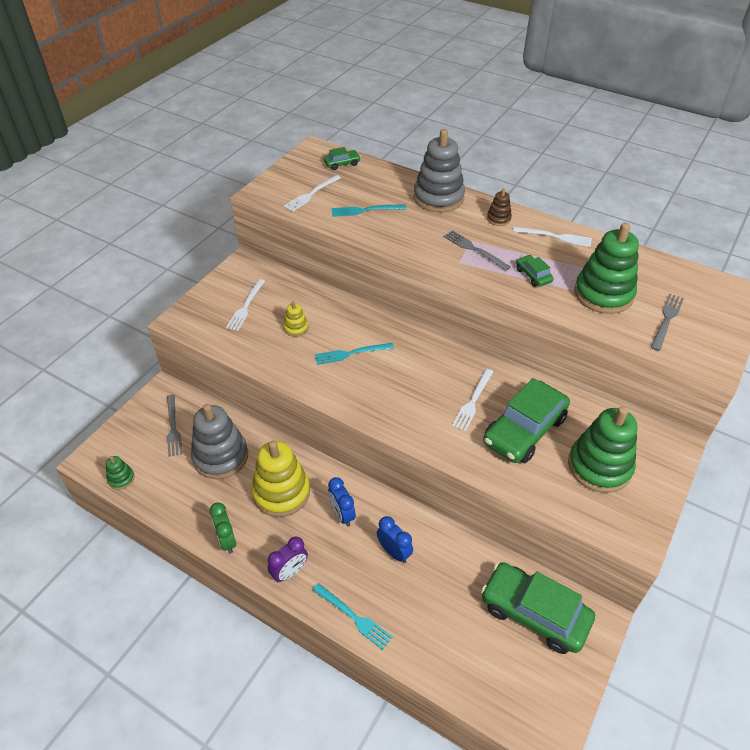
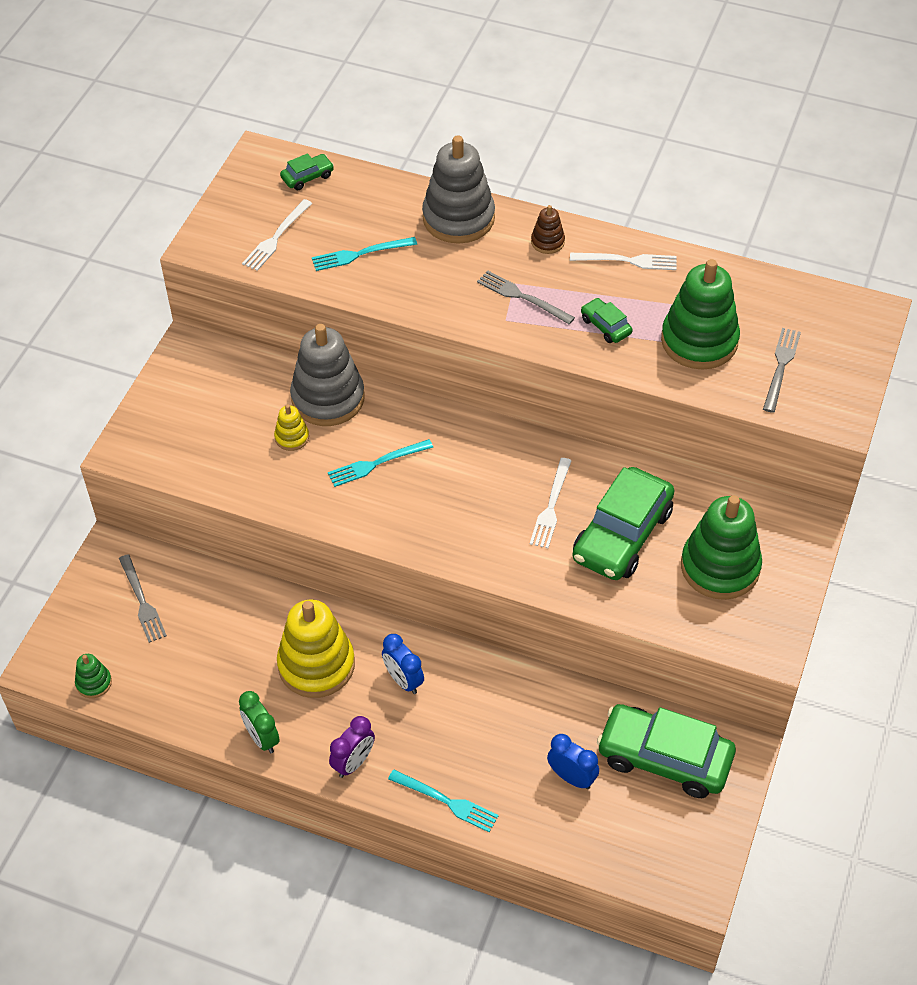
camera: 10 degrees left, 5 degrees up
(220, 456) = (221, 631): grey stacking toy -> grey stacking toy (328, 398)
(246, 307) = (212, 415): white fork -> none
(394, 552) = (480, 716): blue clock -> blue clock (571, 777)

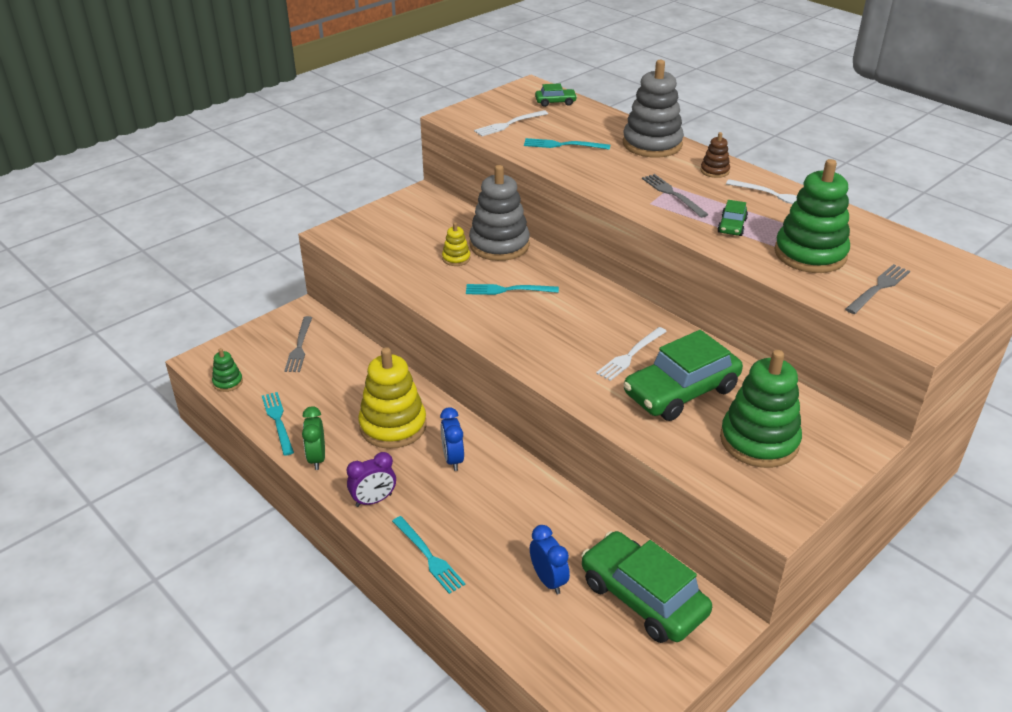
camera: 25 degrees right, 15 degrees down
(187, 709) = (278, 421): none -> turquoise fork
(605, 326) = (732, 226): green car -> green car turned 150 degrees counterclockwise

